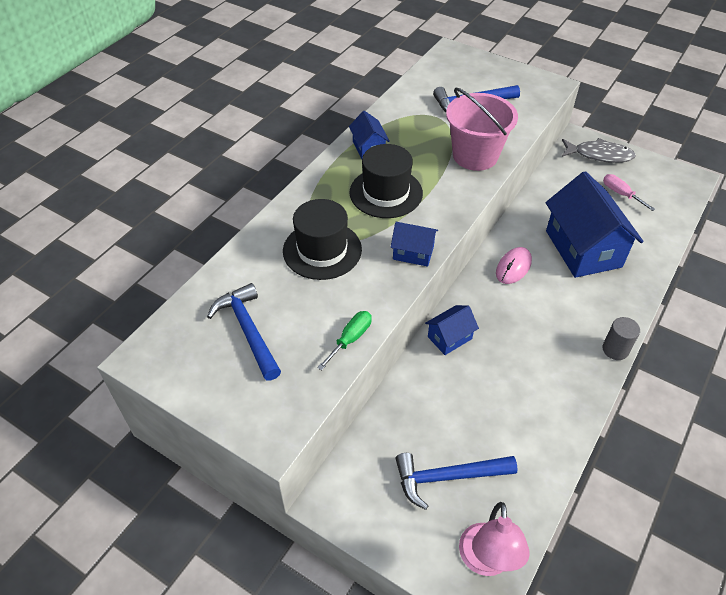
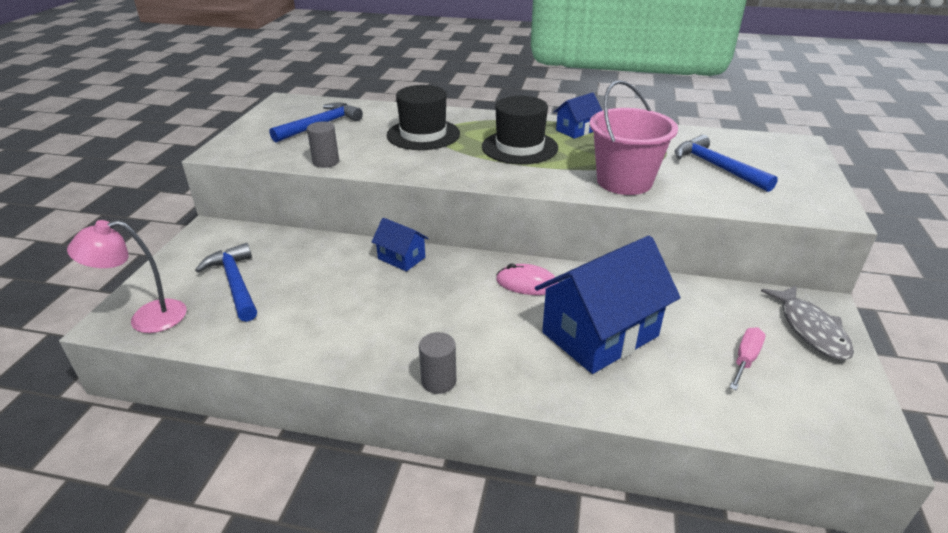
camera: 70 degrees right, 15 degrees down
(350, 339) = (326, 162): green screwdriver -> grey cylinder
(413, 253) = (446, 171): blue house -> none

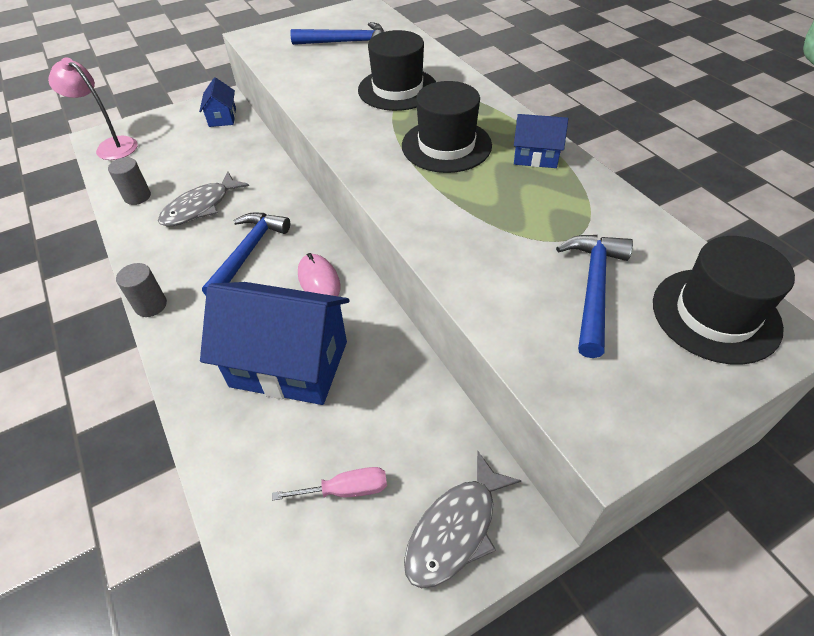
camera: 50 degrees right, 15 degrees up
(235, 283) = (176, 151): blue hammer -> blue hammer (248, 252)
(326, 162) = (290, 79): grey cylinder -> grey cylinder (137, 196)
(345, 302) = (200, 207): none -> grey fish
(401, 258) = (282, 197): blue house -> blue house (222, 117)
(624, 181) = (462, 239): pink bucket -> none
(771, 150) = (715, 315): none -> black hat

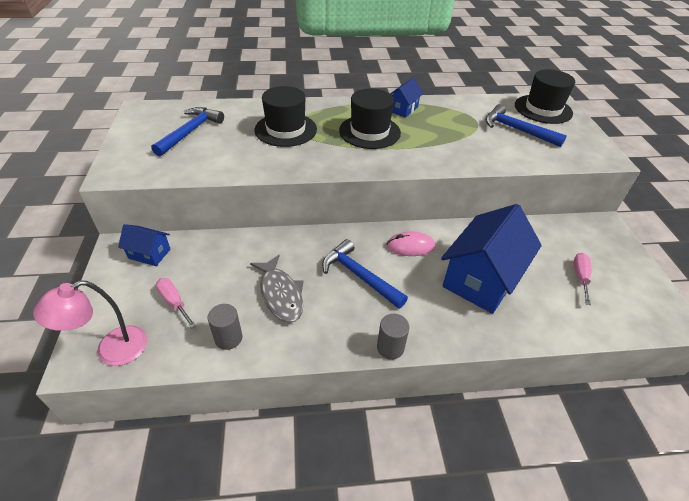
camera: 70 degrees left, 5 degrees down
(170, 153) = (174, 302): none -> pink screwdriver
(455, 529) = (606, 244): grey fish -> none

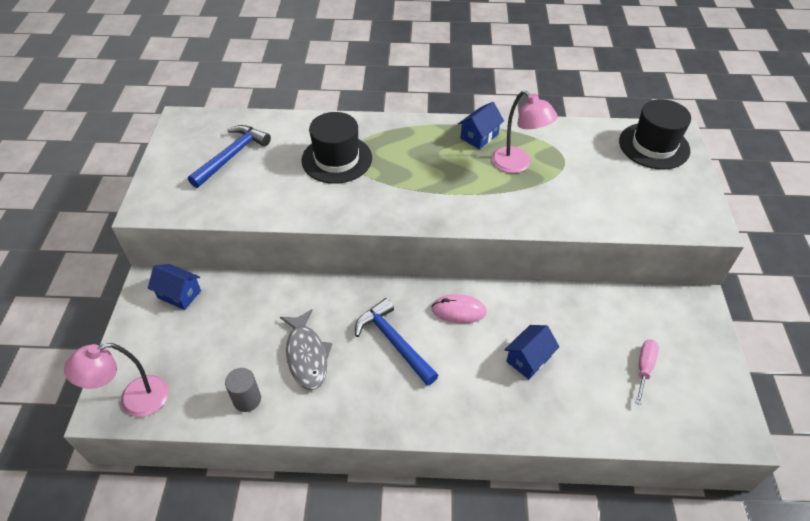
camera: 10 degrees right, 5 degrees up
(174, 302) = (198, 353): pink screwdriver -> none
(369, 132) = (432, 168): black hat -> none
(390, 348) = (409, 428): grey cylinder -> none
(440, 126) = (517, 164): none -> pink lamp
(481, 279) = (528, 359): blue house -> blue house, size x0.48
(517, 130) = (610, 176): blue hammer -> none

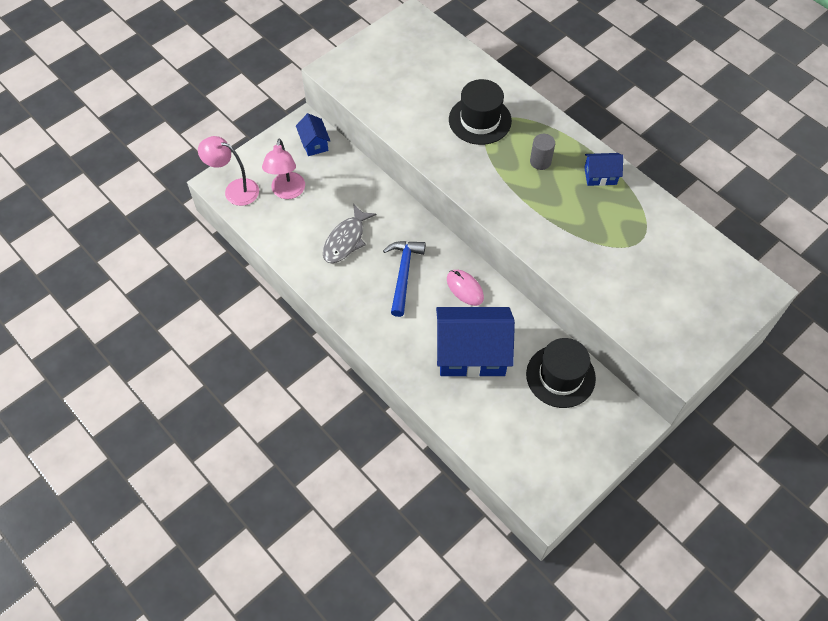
camera: 45 degrees right, 10 degrees up
(232, 156) = (416, 68): blue hammer -> none
(247, 399) = (289, 238): grey cylinder -> grey cylinder (540, 161)
(517, 164) = (600, 218): pink lamp -> pink lamp (287, 192)
(528, 359) = (471, 353): blue house -> blue house, size x2.08
(644, 368) = (538, 422): pink screwdriver -> none
(654, 146) = (728, 284): black hat -> black hat (560, 376)

